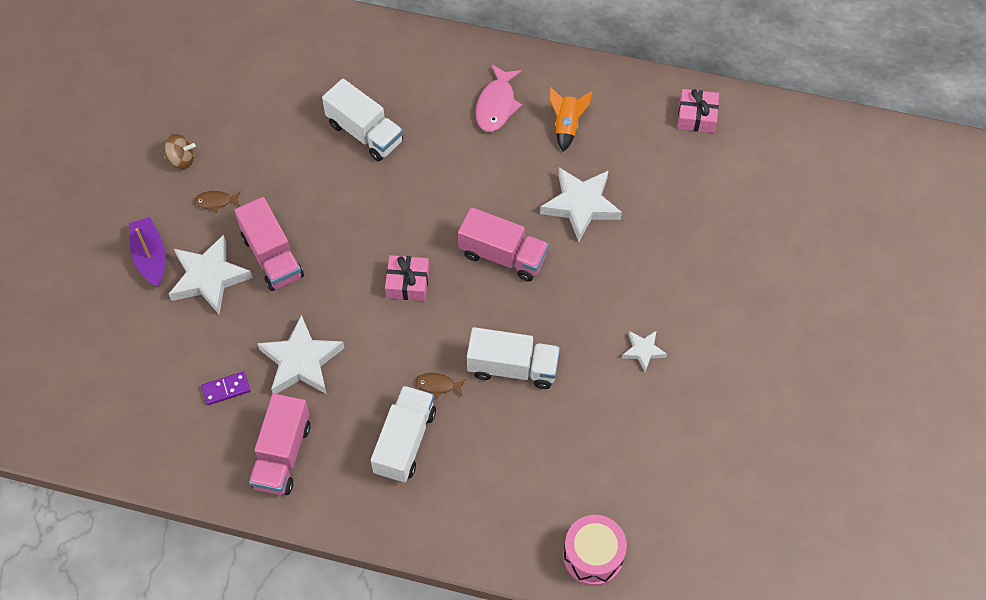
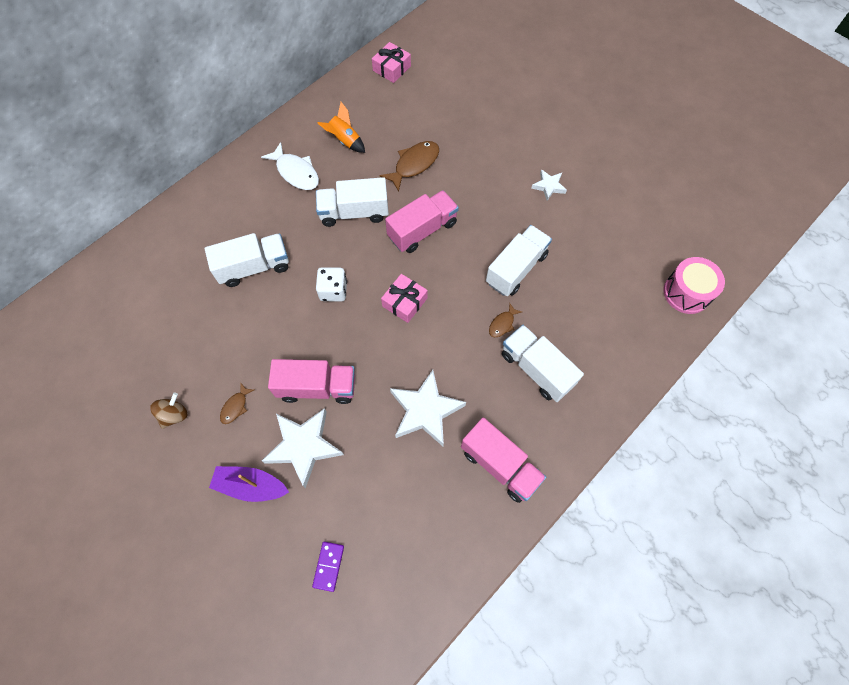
camera: 60 degrees left, 5 degrees up
(226, 389) = (416, 481): purple domino -> purple domino (328, 566)
(381, 214) = (333, 291): none -> white dice
(483, 183) = (354, 212): none -> white truck
(496, 105) = (296, 172): pink fish -> white fish
(581, 205) = (414, 164): white star -> brown fish

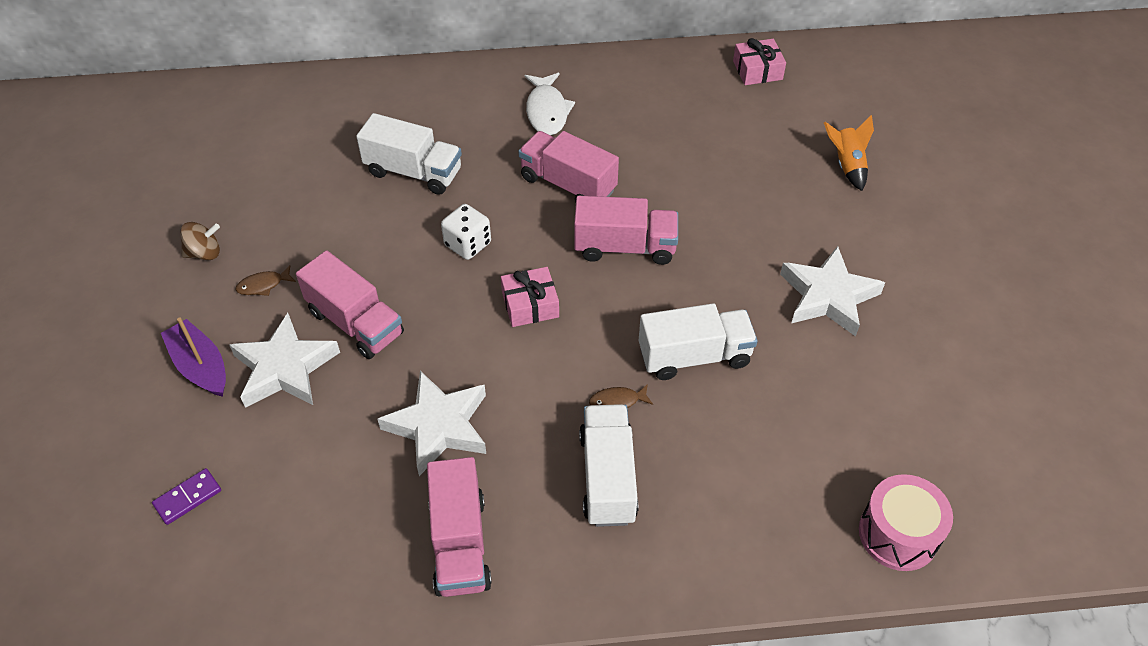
camera: 40 degrees right, 15 degrees down
(344, 140) = (630, 110): orange rocket -> orange rocket (847, 165)
(354, 212) = (568, 184): white truck -> pink truck
(414, 164) = (684, 177): brown fish -> none
(548, 186) = (828, 296): white star -> white star, size x1.90

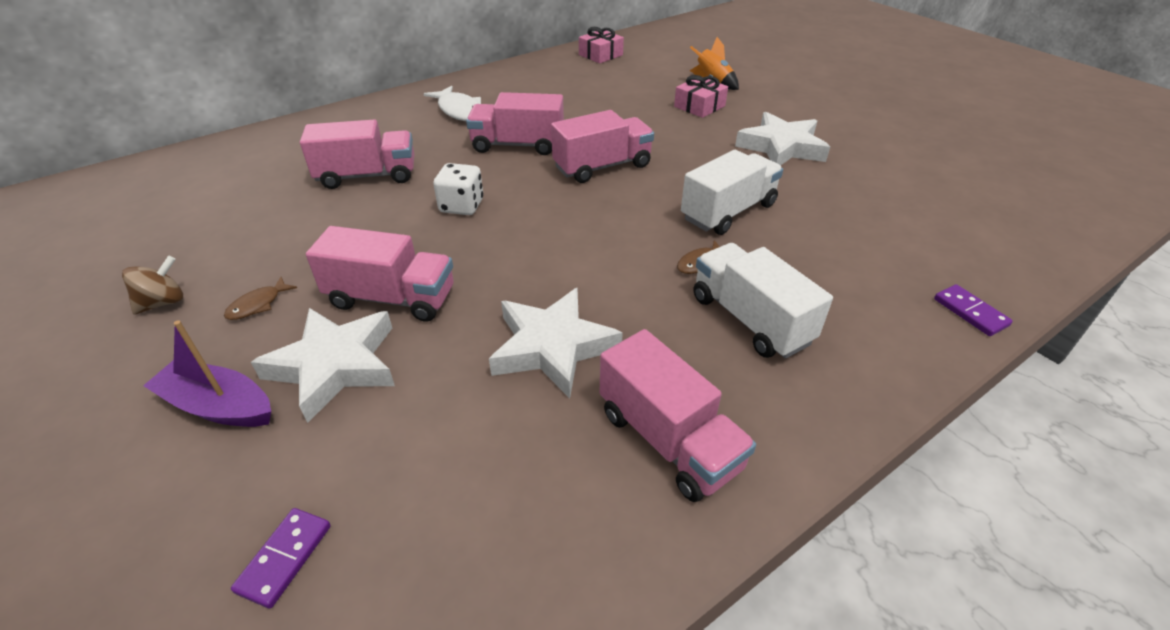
camera: 30 degrees left, 10 degrees down
(413, 172) = (367, 176): white truck -> pink truck
(530, 304) = (557, 226): pink gift -> pink gift (699, 106)
(804, 566) = (970, 312): none -> purple domino
(898, 534) = (1001, 262): pink drum -> none

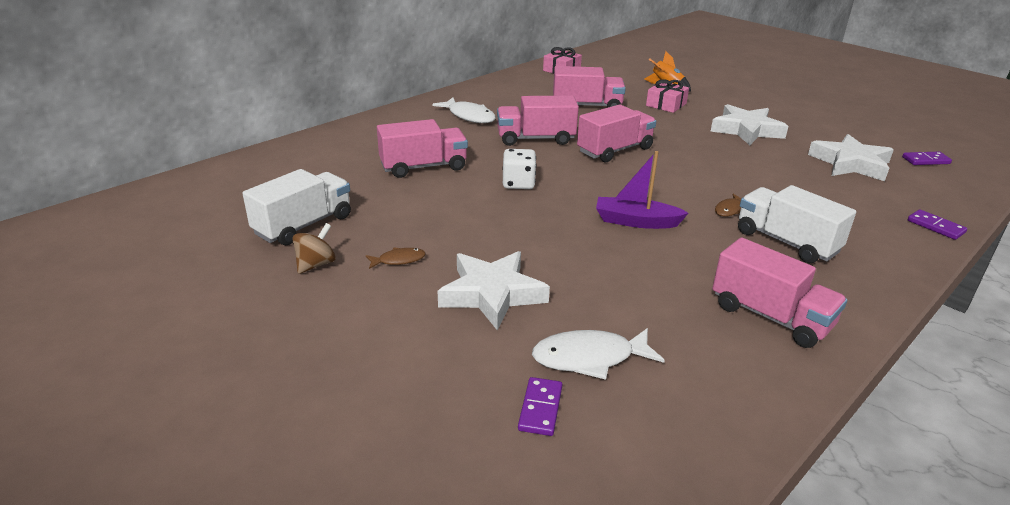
camera: 10 degrees left, 10 degrees down
(219, 406) = (418, 326): purple boat -> purple boat (636, 221)
(258, 305) = (398, 260): brown fish -> brown fish turned 135 degrees counterclockwise
(391, 298) = (505, 248): pink truck -> pink truck (586, 106)
(394, 481) = (590, 358): none -> white fish
(552, 347) = (652, 269): white star -> white star (850, 163)
(728, 212) = (731, 175): white truck -> white truck (303, 225)
(1001, 206) = (925, 160): none -> purple domino

